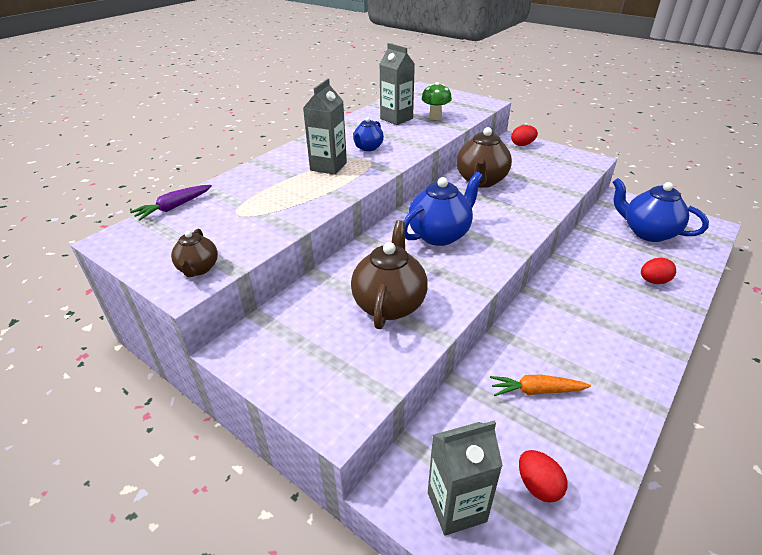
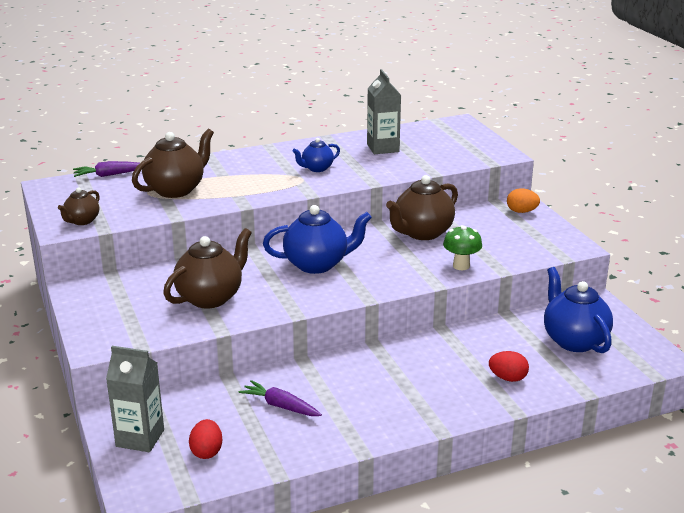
camera: 30 degrees right, 10 degrees down
(264, 202) = (176, 190): none -> brown teapot
(328, 166) = (261, 175): grey carton -> none
(435, 117) = (424, 156): green mushroom -> green mushroom (461, 266)
(522, 145) = (521, 211): red egg -> orange egg
(536, 391) = (280, 406): orange carrot -> purple carrot

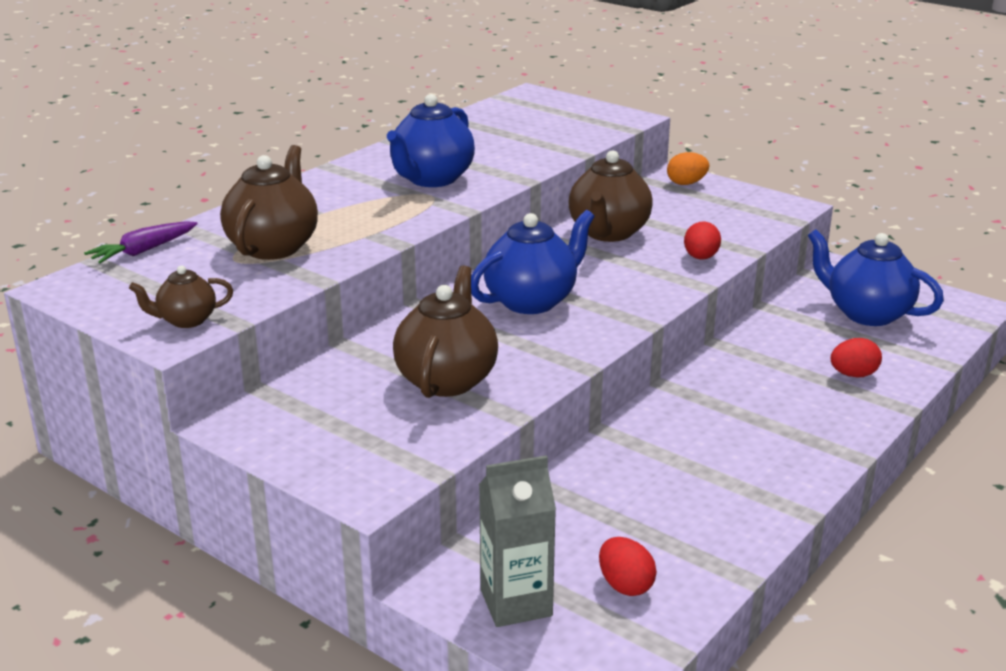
camera: 30 degrees left, 0 degrees up
(82, 221) = (186, 320): brown teapot -> brown teapot turned 75 degrees clockwise
(280, 406) = (646, 494): purple carrot -> none
(317, 168) = (431, 179): blue teapot -> blue teapot, size x1.82
(383, 148) = (481, 139): grey carton -> none
(461, 266) = (700, 258): green mushroom -> red egg

